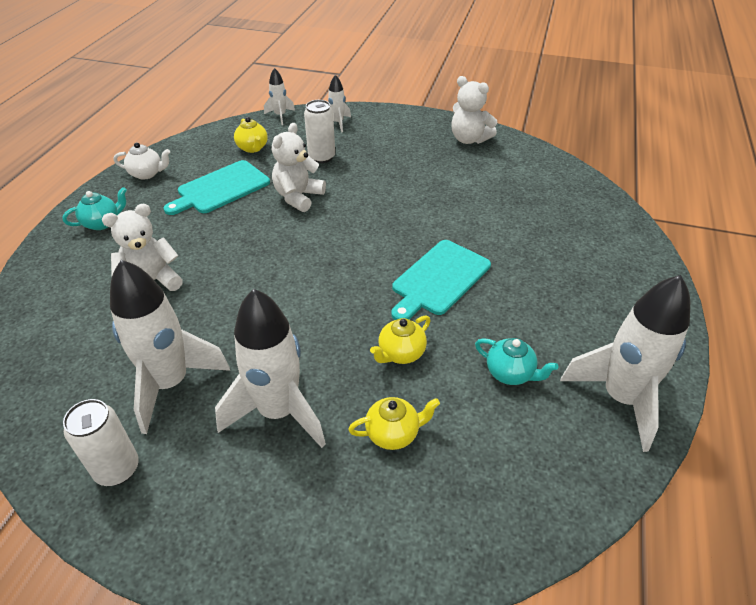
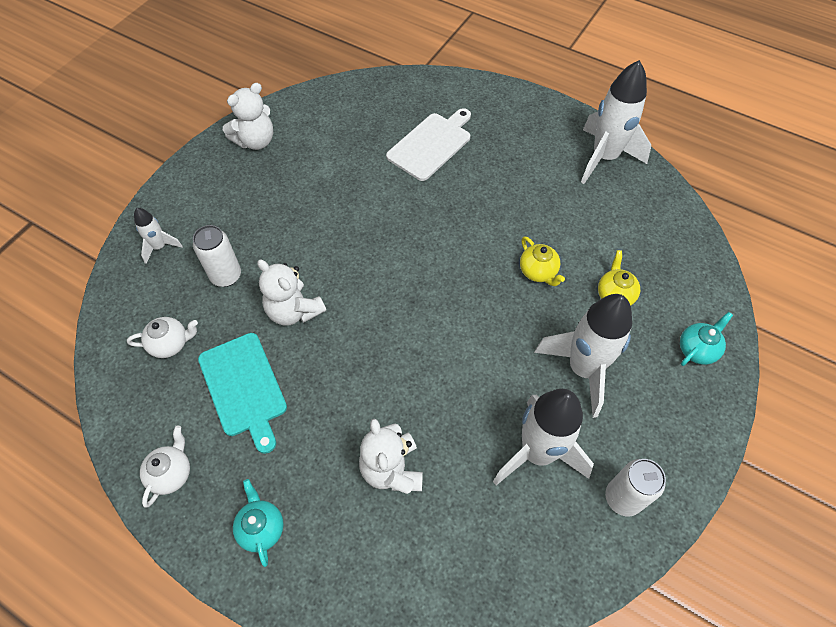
camera: 75 degrees left, 15 degrees up
(252, 148) = (170, 344): yellow teapot -> white teapot
(280, 116) = (108, 304): white rocket -> none
(439, 279) = (459, 224): turquoise cutting board -> none
(510, 373) = (571, 209): turquoise teapot -> turquoise teapot (697, 349)
(536, 241) = (431, 144): none -> white cutting board

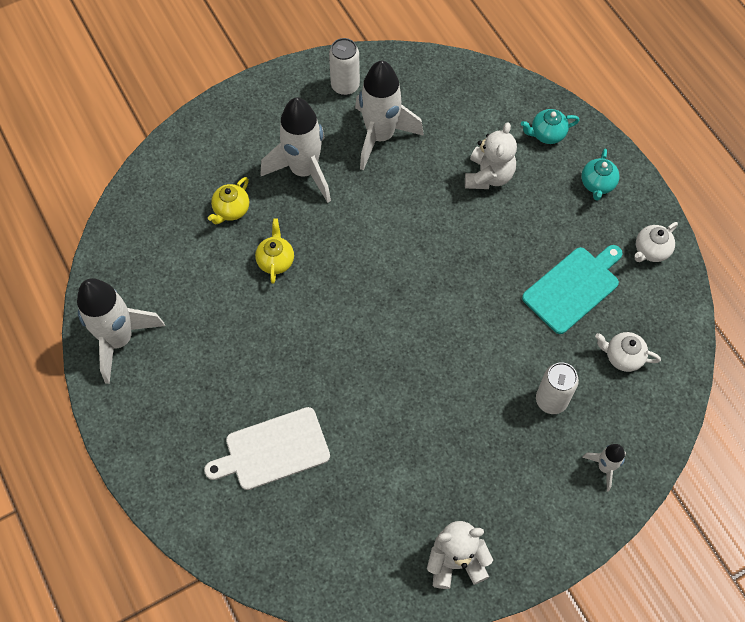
camera: 150 degrees left, 5 degrees up
(244, 387) = (573, 287): turquoise cutting board -> turquoise cutting board turned 45 degrees clockwise
(294, 311) = (504, 333): white teddy bear -> none
(697, 349) = (208, 141): turquoise teapot -> turquoise teapot (547, 134)

